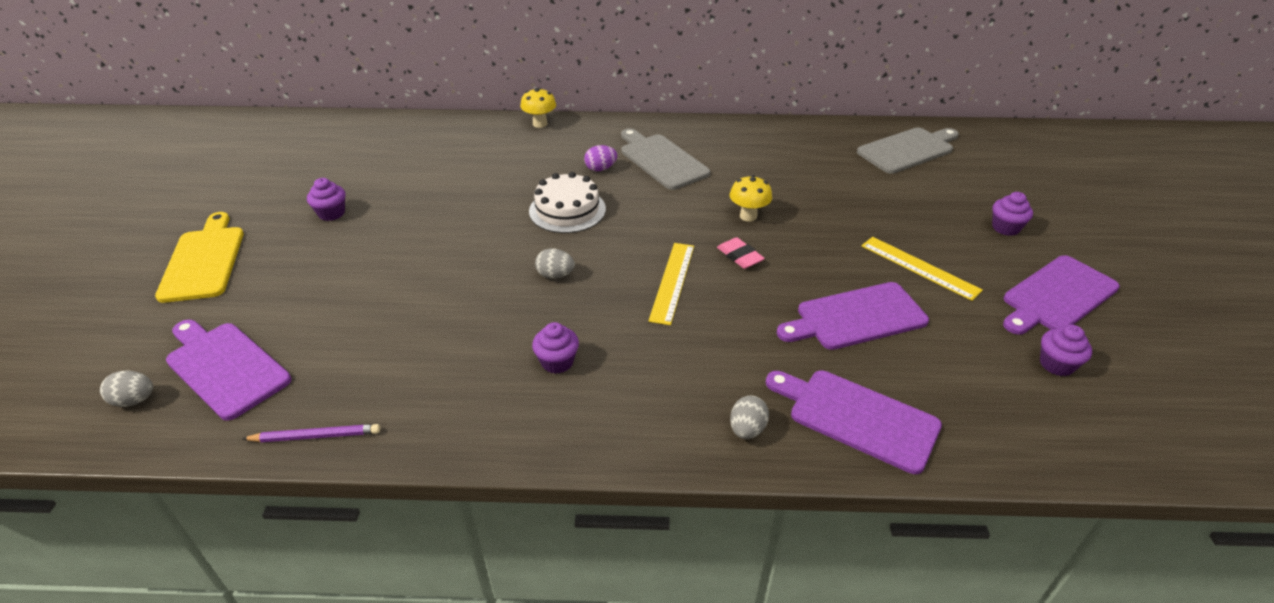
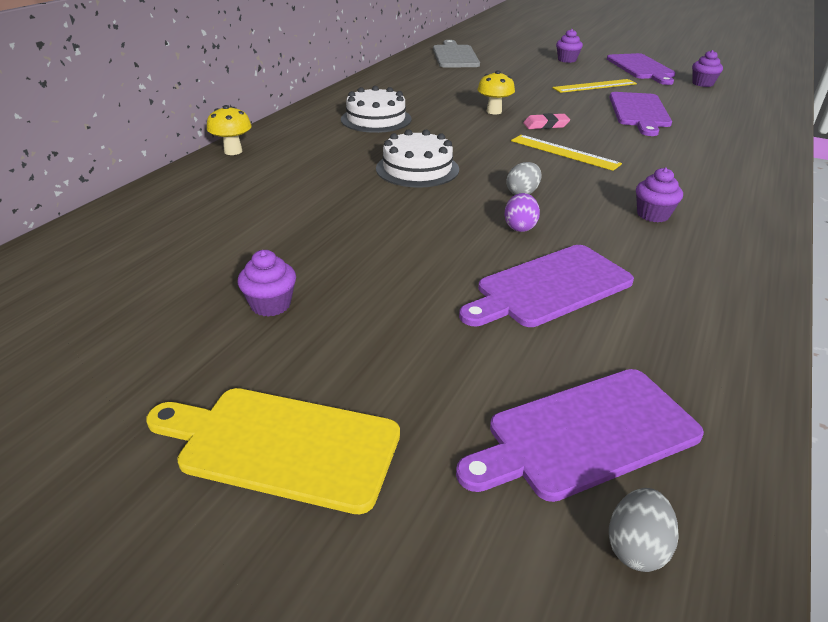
camera: 65 degrees left, 5 degrees down
(315, 436) = (739, 365): purple pencil -> none
(600, 169) = (360, 143): purple egg -> purple egg (520, 227)
(661, 160) = (376, 119): grey cutting board -> white cake
(747, 429) = (750, 166): grey egg -> none
(857, 417) = (741, 135): purple cutting board -> purple cutting board (549, 287)

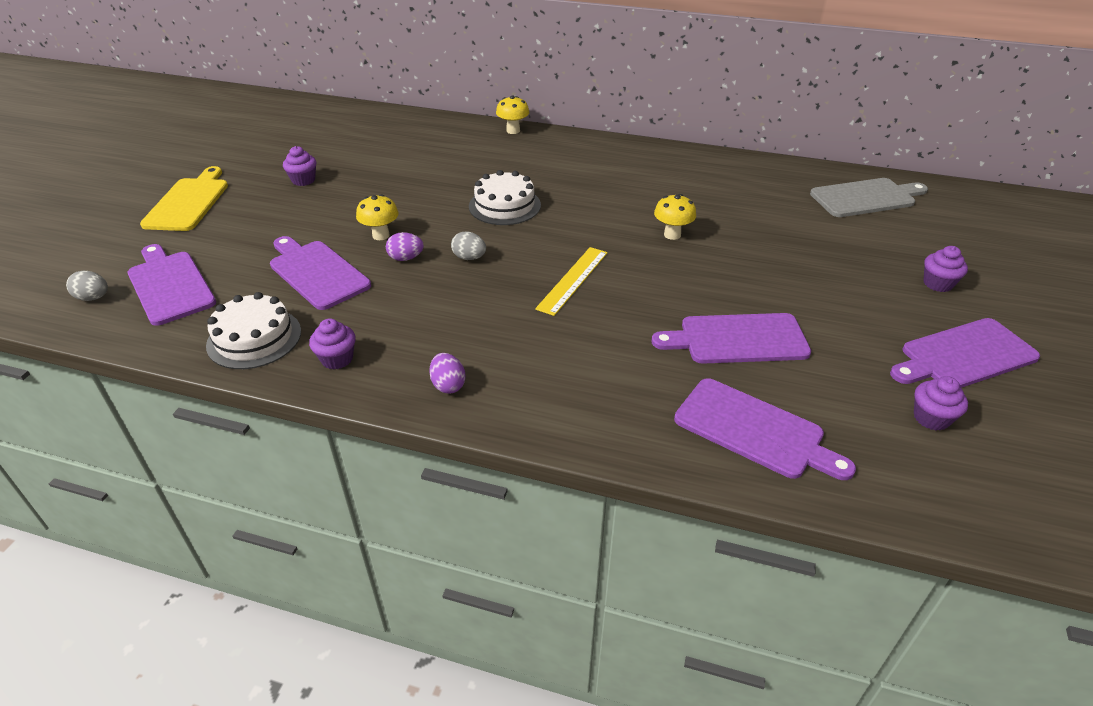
camera: 80 degrees right, 5 degrees up
(376, 119) = (611, 175): white cake -> white cake (254, 338)
(464, 241) = (381, 235): none -> yellow mushroom
(546, 125) = (647, 268): pink eraser -> none
(594, 86) = (825, 306): yellow ruler -> none
(653, 215) = (438, 328): purple cupcake -> purple cupcake (337, 359)
(737, 121) = (754, 430): none -> purple cutting board
(738, 214) = (448, 385): none -> purple egg

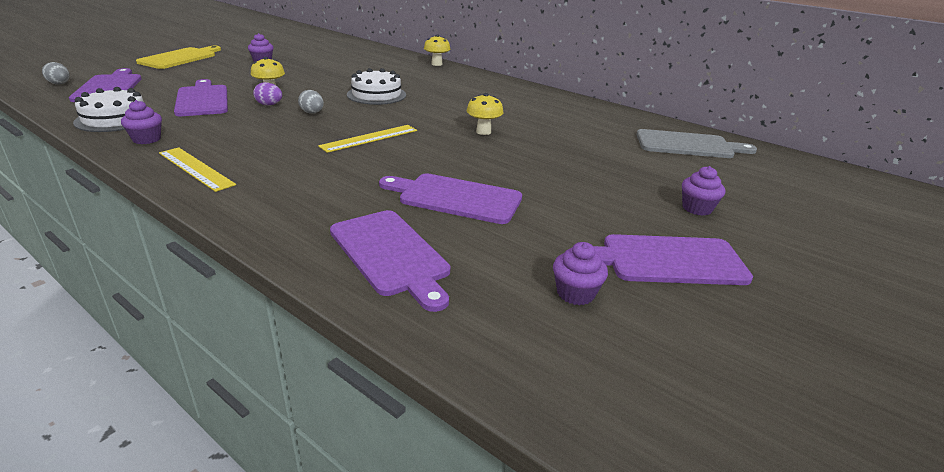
camera: 20 degrees right, 10 degrees down
(448, 385) = (195, 168): purple egg -> yellow ruler

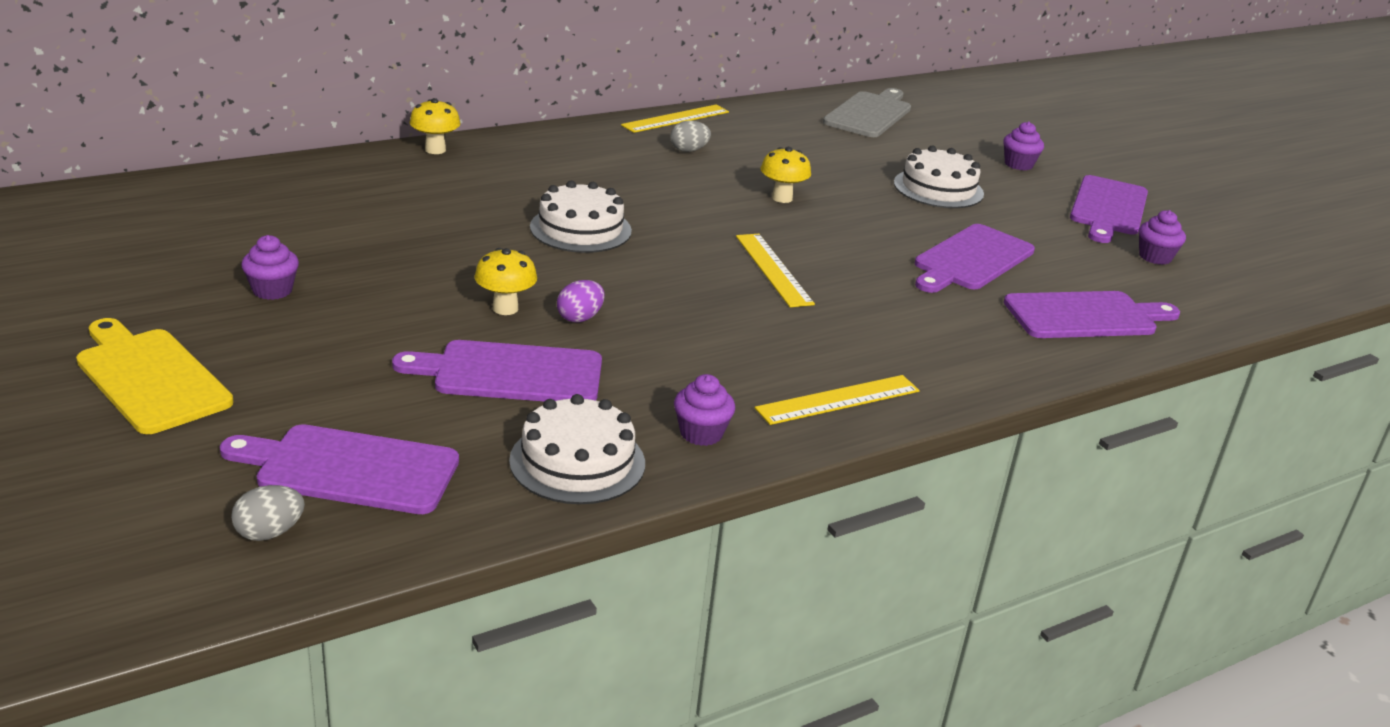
camera: 70 degrees left, 0 degrees up
(312, 113) = (643, 290): grey egg -> grey egg (688, 150)
(564, 98) = (676, 119): none -> yellow ruler
(581, 178) = (938, 188): none -> white cake

